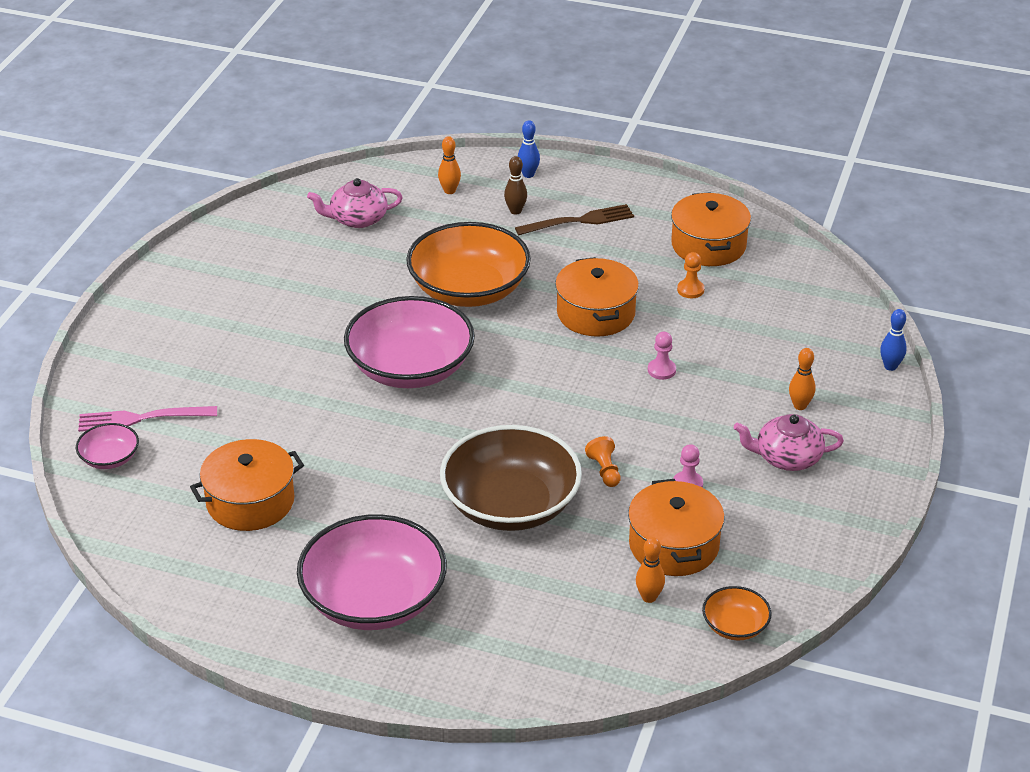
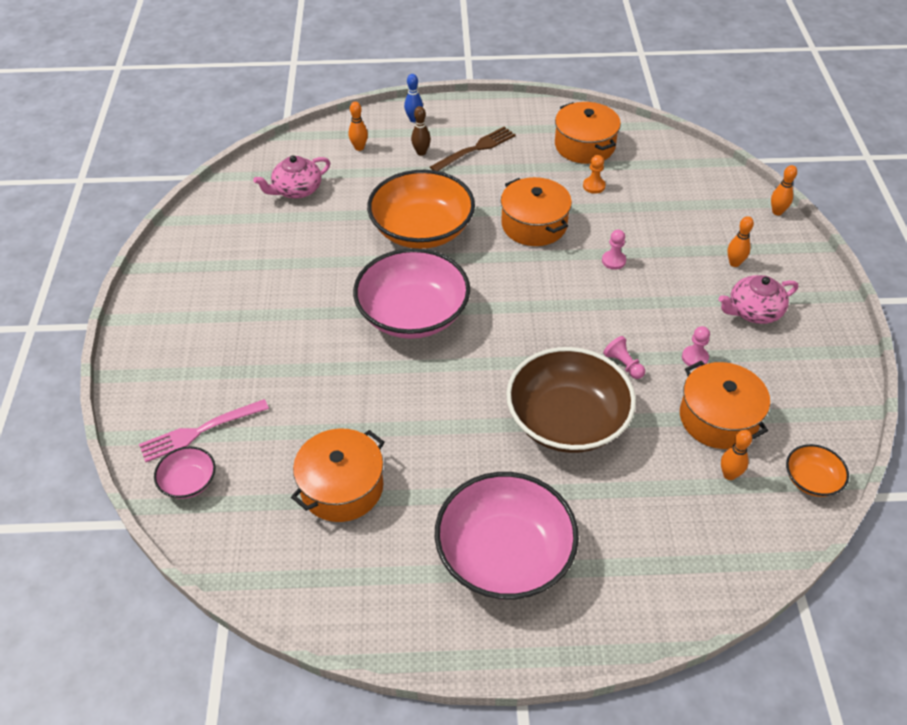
camera: 20 degrees left, 10 degrees up
(604, 470) = (623, 364): orange pawn -> pink pawn
(890, 366) = (777, 212): blue bowling pin -> orange bowling pin

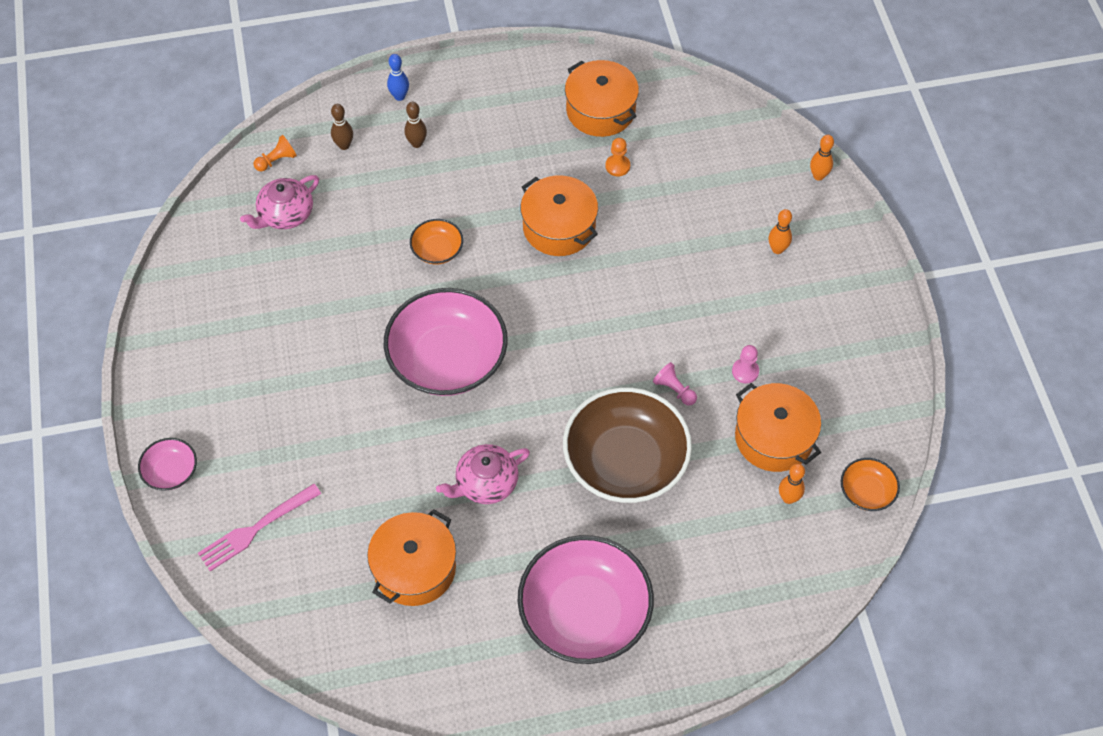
camera: 10 degrees left, 10 degrees up
(189, 482) = (260, 585): pink bowl -> pink bowl (171, 471)
(300, 152) = (277, 160): none -> orange pawn
(359, 147) = (344, 145): orange bowling pin -> brown bowling pin
(422, 230) = (437, 250): orange bowl -> orange bowl, size x0.46
(475, 149) = (478, 131): brown fork -> none
(613, 261) = (650, 263): pink pawn -> none
(753, 311) = (801, 307): pink teapot -> pink teapot (486, 483)

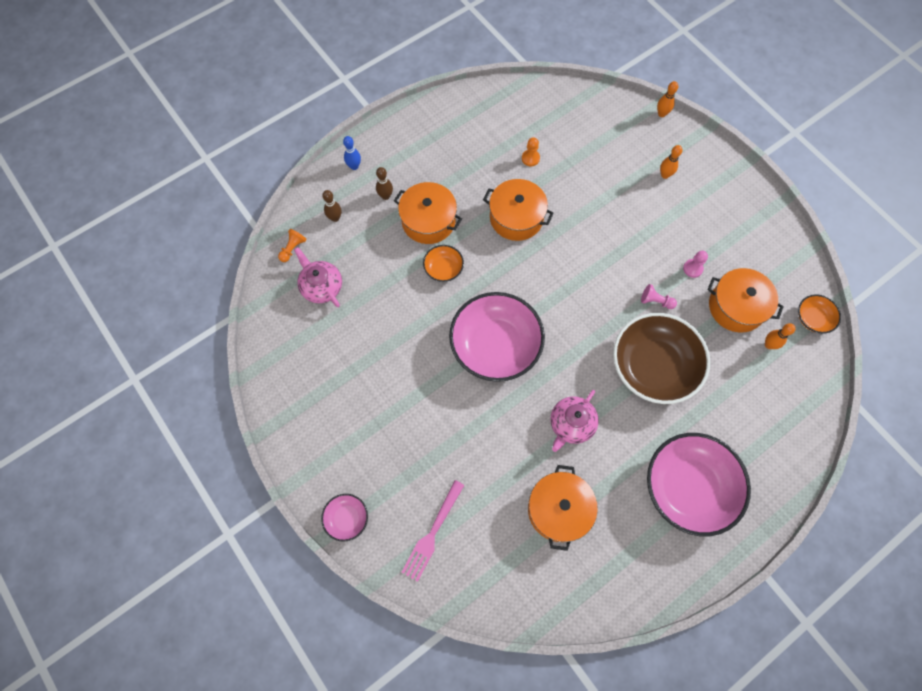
camera: 25 degrees left, 10 degrees up
(285, 214) = (321, 286): pink teapot -> pink teapot turned 120 degrees clockwise
(600, 110) = (497, 123): orange pot -> orange pot (428, 221)

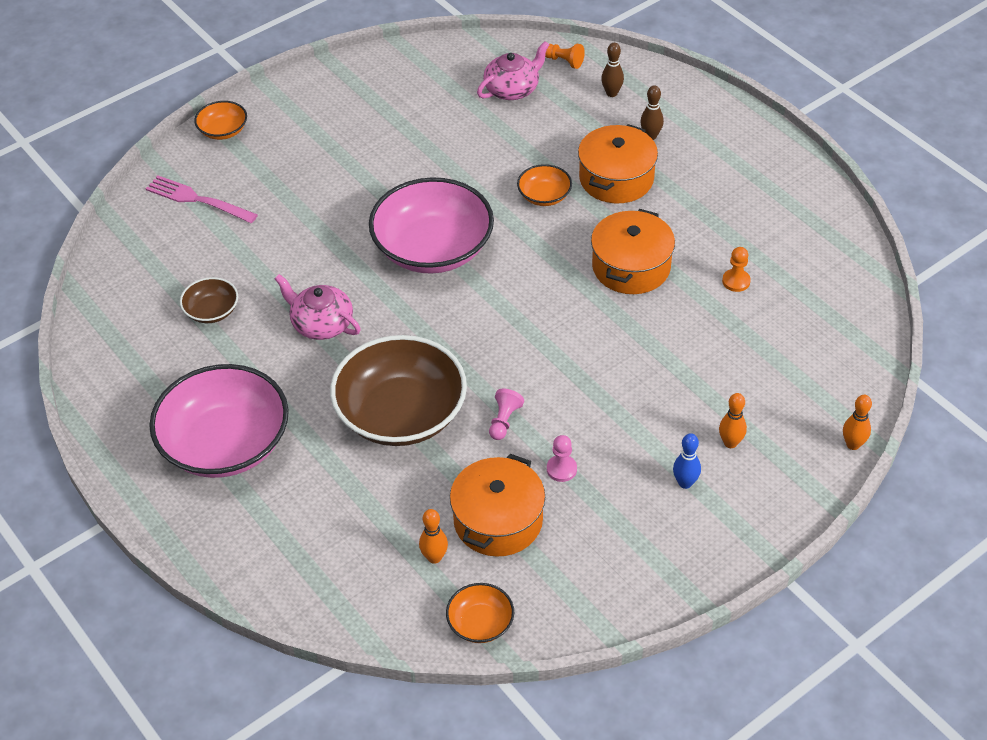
camera: 90 degrees right, 20 degrees down
(347, 518) = (223, 130): pink bowl -> orange bowl
(354, 166) = (694, 105): blue bowling pin -> blue bowling pin (685, 483)
(559, 509) = (211, 311): orange pot -> brown bowl

